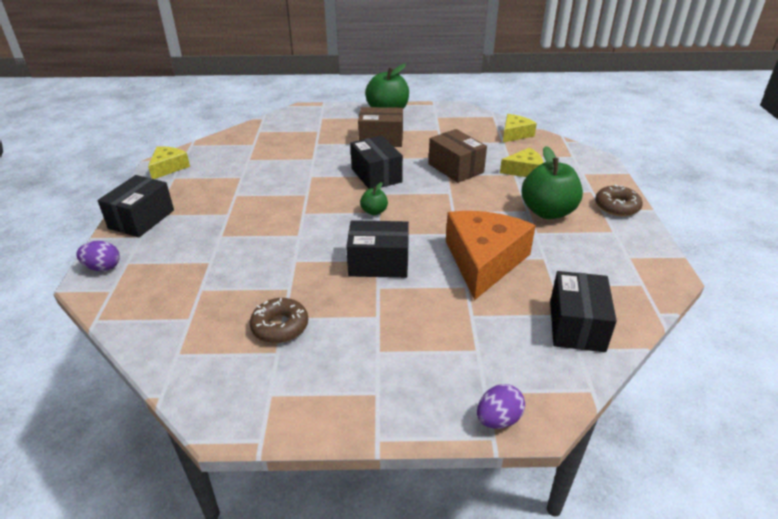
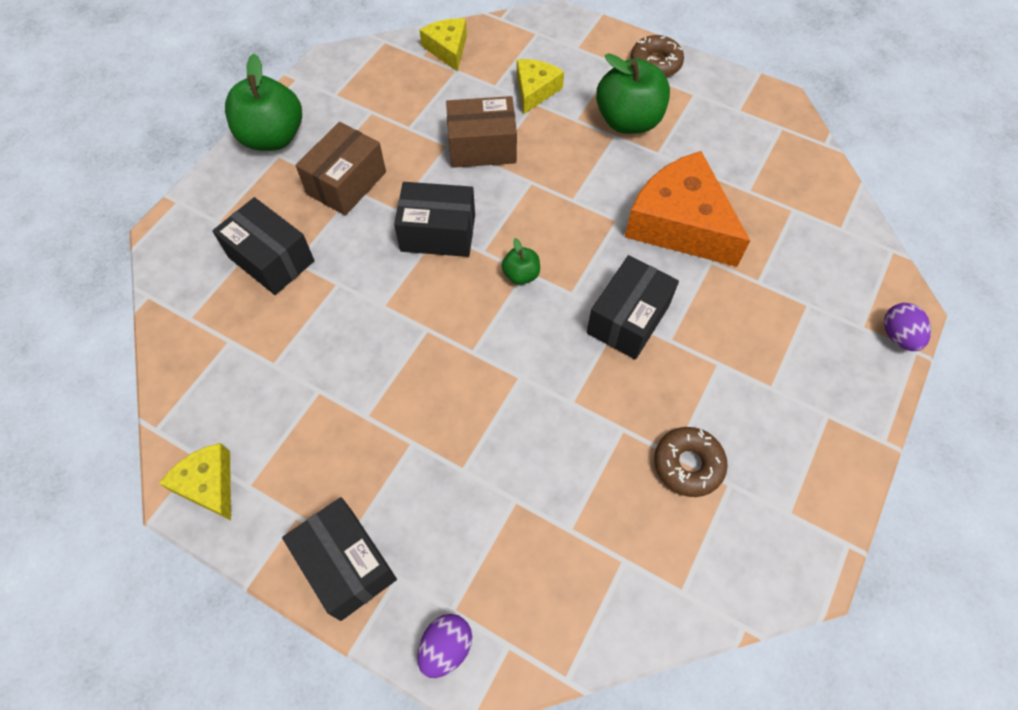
camera: 60 degrees left, 25 degrees up
(576, 326) = (812, 210): black box -> black box (271, 259)

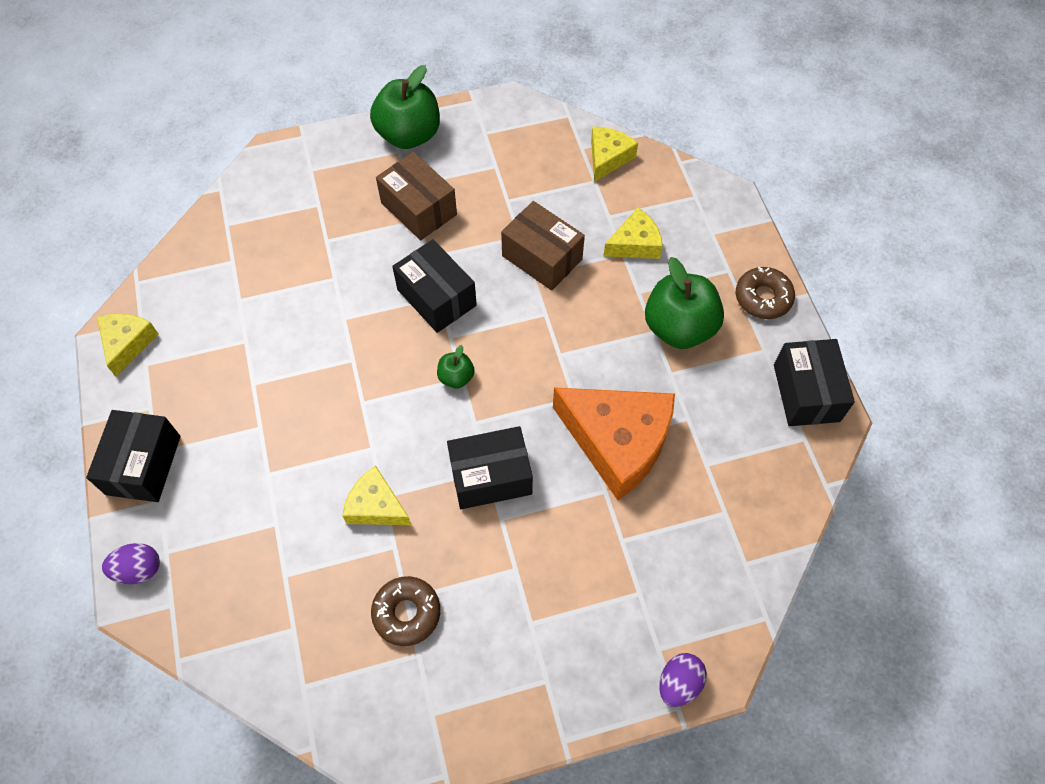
camera: 45 degrees right, 0 degrees up
(271, 259) = (314, 225): black box -> black box (806, 393)
(346, 183) = (419, 209): brown box -> brown box turned 60 degrees clockwise
(574, 413) = (376, 506): none -> yellow cheese
(680, 223) = (617, 442): orange cheese -> orange cheese turned 120 degrees clockwise

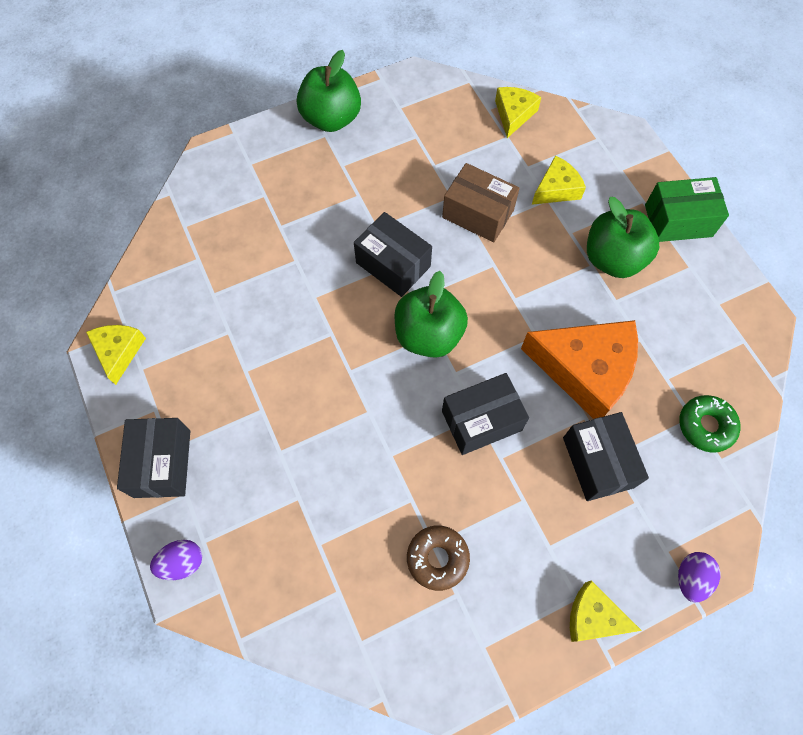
camera: 10 degrees left, 5 degrees up
(376, 506) = (386, 465): yellow cheese -> yellow cheese (593, 616)
(419, 209) = (357, 185): brown box -> none
(456, 377) = (428, 335): green apple -> green apple, size x2.09
(737, 523) = (706, 426): none -> green donut
(763, 298) = (678, 221): brown donut -> green box
(806, 393) = (735, 300): black box -> black box (598, 462)

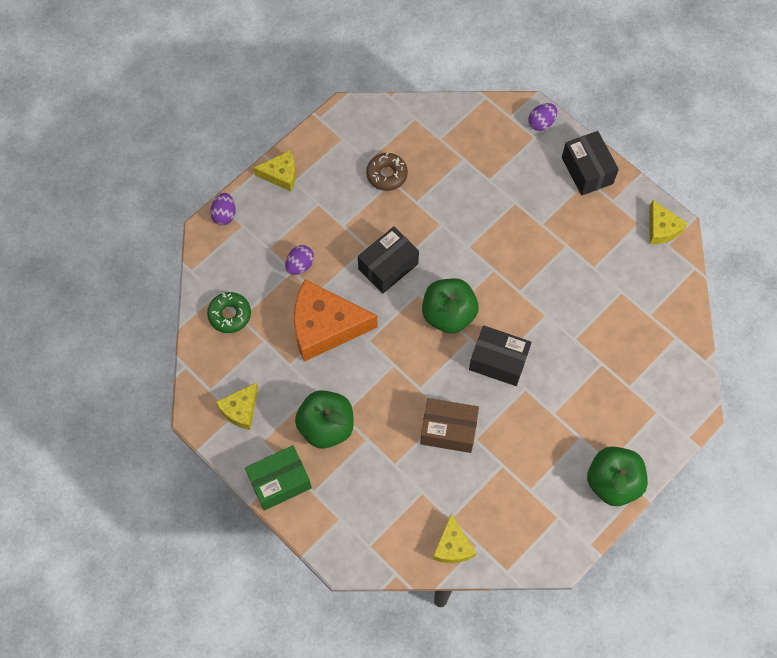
camera: 160 degrees right, 0 degrees up
(556, 189) = (390, 478): yellow cheese -> yellow cheese (240, 409)
(598, 462) = (300, 265): black box -> purple egg

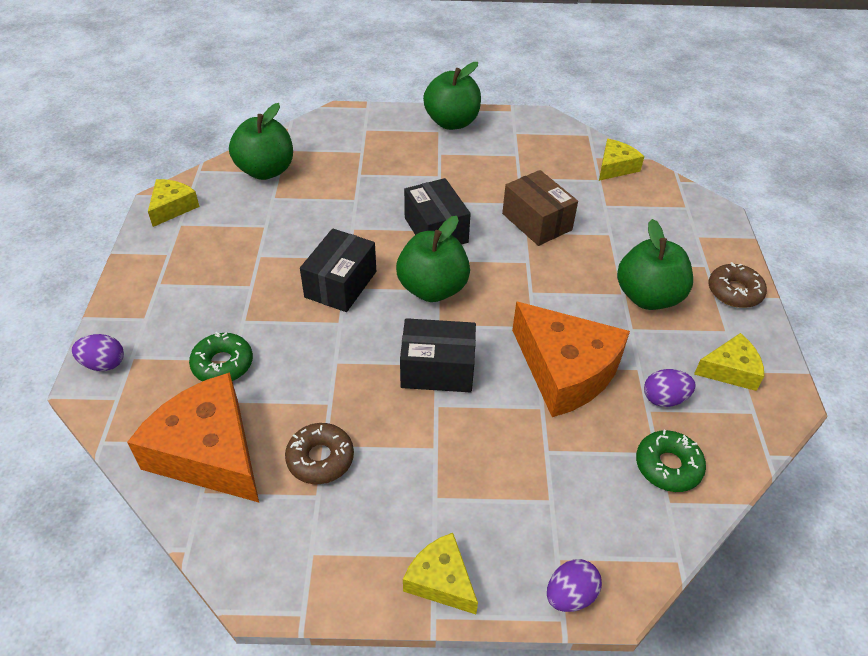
camera: 135 degrees left, 20 degrees down
(280, 482) = (734, 292): green box -> brown donut
(300, 265) = (531, 449): purple egg -> purple egg (664, 399)
(436, 134) = (209, 452): none -> orange cheese
(490, 173) = (223, 364): none -> green donut
(587, 170) = (144, 290): black box -> black box (340, 284)
(658, 308) = (266, 171): none -> green apple

